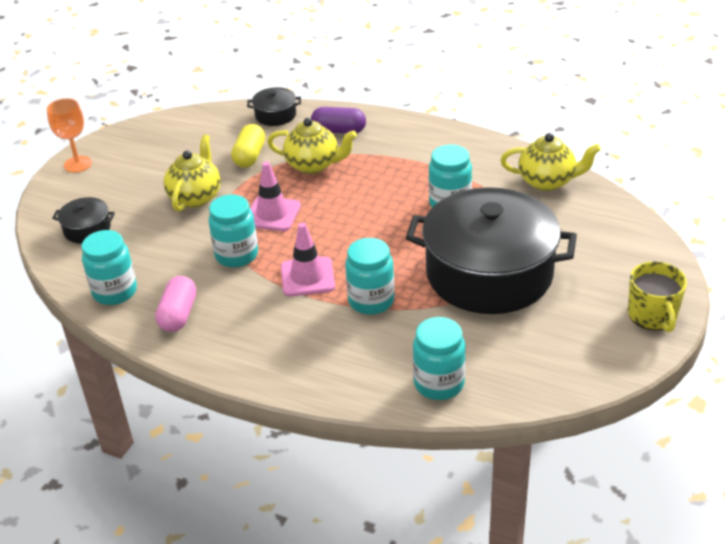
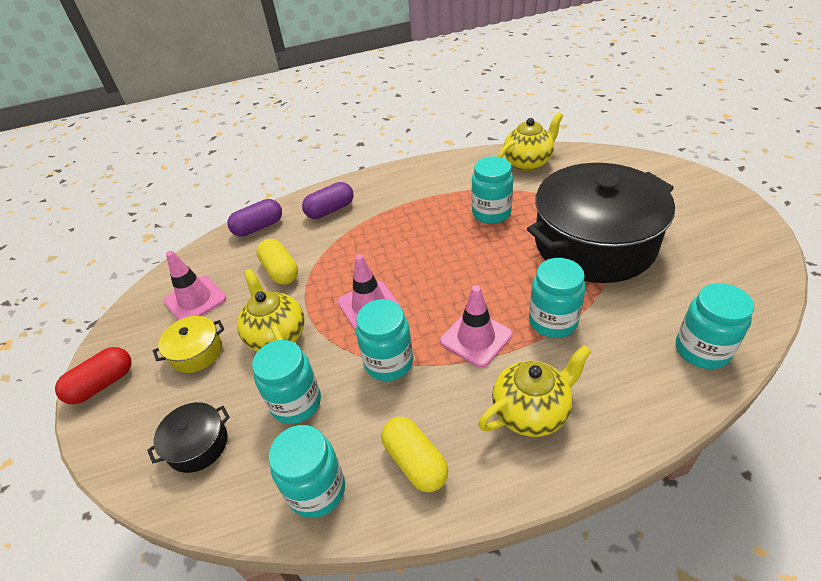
camera: 40 degrees left, 5 degrees up
(78, 164) = (102, 384): orange goblet -> red capsule
(142, 177) = (196, 352): none -> yellow pot
(159, 242) = (296, 403): none -> turquoise jar
(178, 144) = (195, 300): none -> pink traffic cone
(178, 315) = (415, 462): pink capsule -> yellow capsule
(275, 115) = (258, 227): black pot -> purple capsule
(313, 165) = (347, 246): yellow teapot -> yellow teapot (531, 412)
(653, 315) = (724, 205): yellow mug -> none

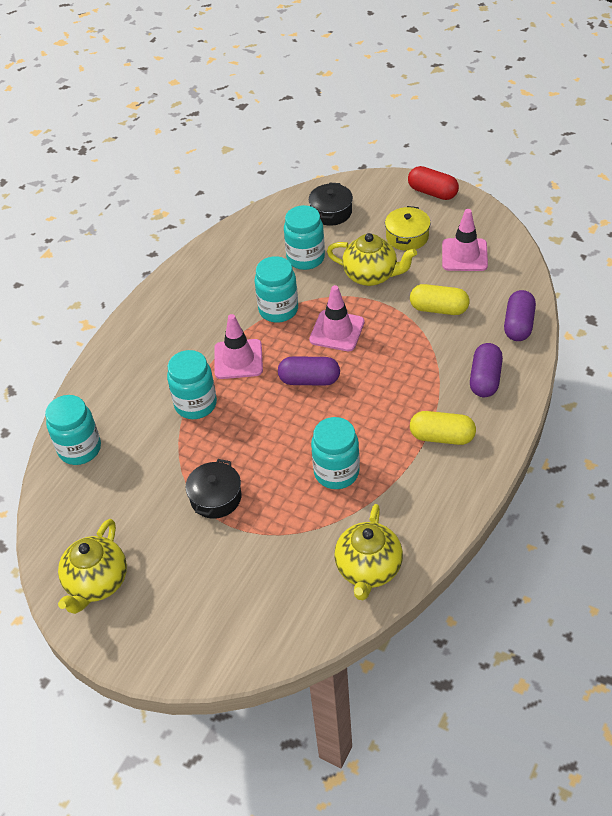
camera: 135 degrees right, 5 degrees up
(102, 384) = (432, 192): red capsule -> red capsule turned 60 degrees counterclockwise
(317, 490) = (243, 240): turquoise jar -> none
(415, 462) = (206, 280): yellow capsule -> yellow capsule (442, 437)
(438, 281) = (309, 380): none -> purple capsule
(531, 412) = (164, 341): yellow teapot -> yellow teapot (97, 583)
(594, 243) = (216, 497): black pot -> black pot, size x0.40

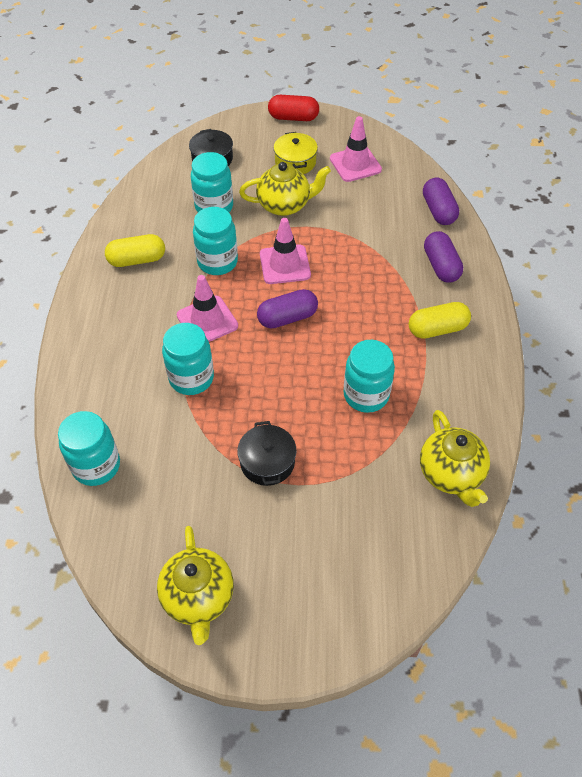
camera: 30 degrees left, 5 degrees up
(438, 309) = (363, 217): yellow capsule -> yellow capsule (137, 260)

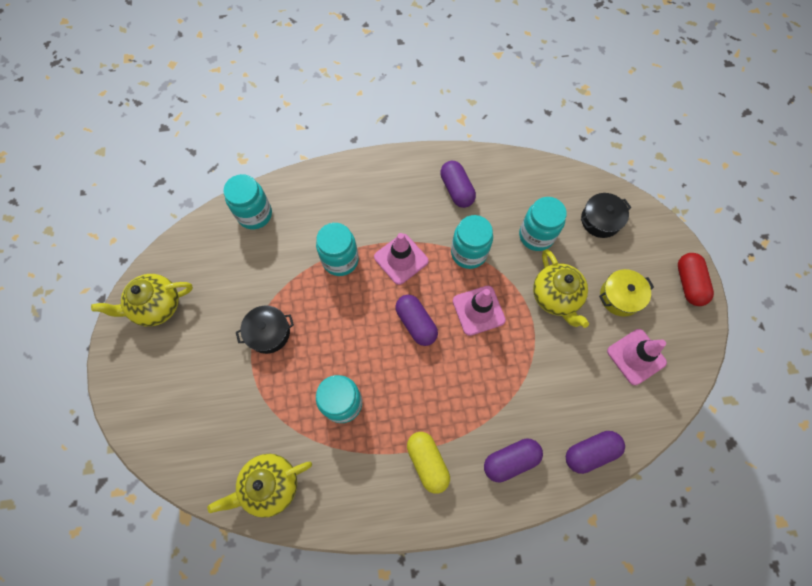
camera: 80 degrees right, 15 degrees up
(137, 260) = (456, 190): yellow capsule -> purple capsule

